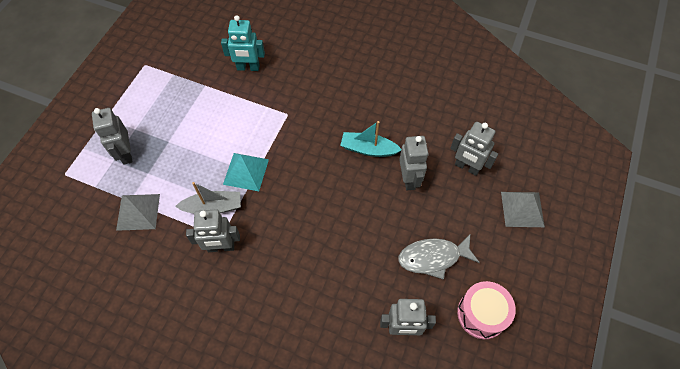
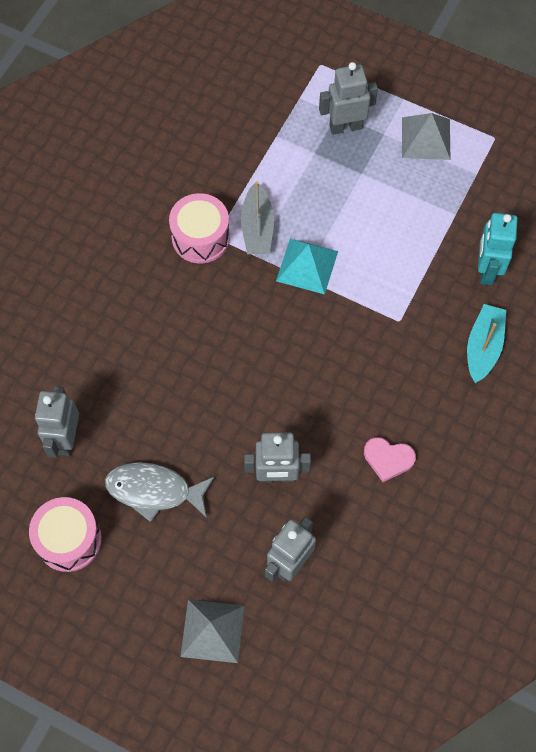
camera: 95 degrees right, 5 degrees up
(138, 211) = (259, 146): grey pyramid -> grey pyramid (426, 138)
(221, 247) = (200, 237): grey robot -> pink drum
(368, 149) = (331, 426): turquoise boat -> turquoise boat (483, 347)
(387, 116) = (388, 459): none -> pink heart
(433, 257) = (154, 490): grey fish -> grey fish turned 75 degrees counterclockwise

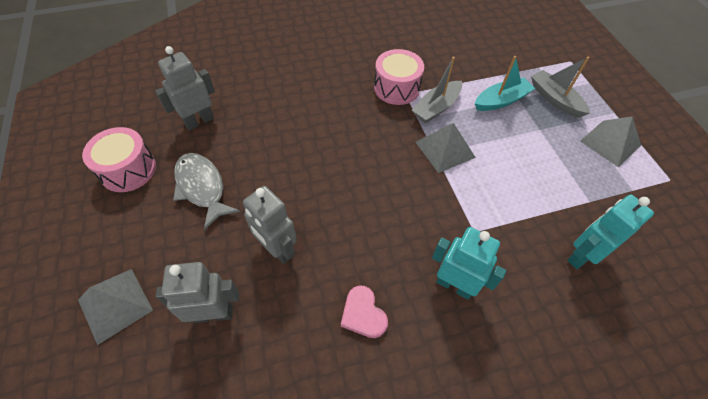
camera: 45 degrees right, 10 degrees down
(307, 266) = (445, 149): turquoise pyramid -> grey pyramid
(345, 126) = (555, 99): grey robot -> grey boat
(426, 377) = (454, 285): none -> turquoise robot
(483, 347) = (525, 306): turquoise boat -> turquoise boat (501, 101)

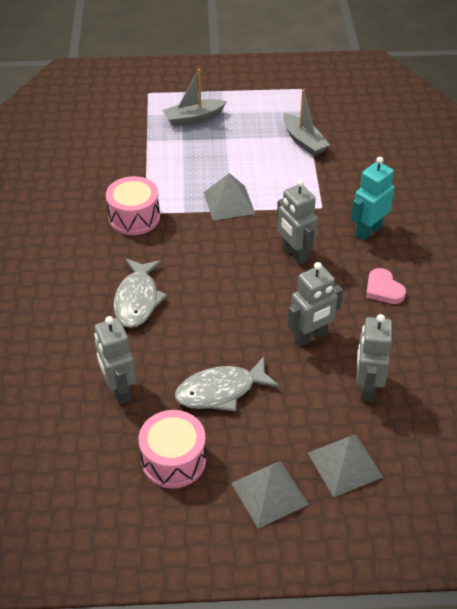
camera: 75 degrees left, 10 degrees down
(298, 111) = (137, 300): none -> grey fish
(363, 314) = (383, 289): pink heart -> pink heart turned 75 degrees clockwise
(390, 216) = (294, 254): none -> grey robot
(436, 107) = (174, 195): grey boat -> grey boat (304, 141)
(501, 101) = (182, 151): turquoise boat -> none
(581, 255) = (356, 156): turquoise robot -> none
(610, 143) = (255, 104): grey pyramid -> grey pyramid (269, 493)

